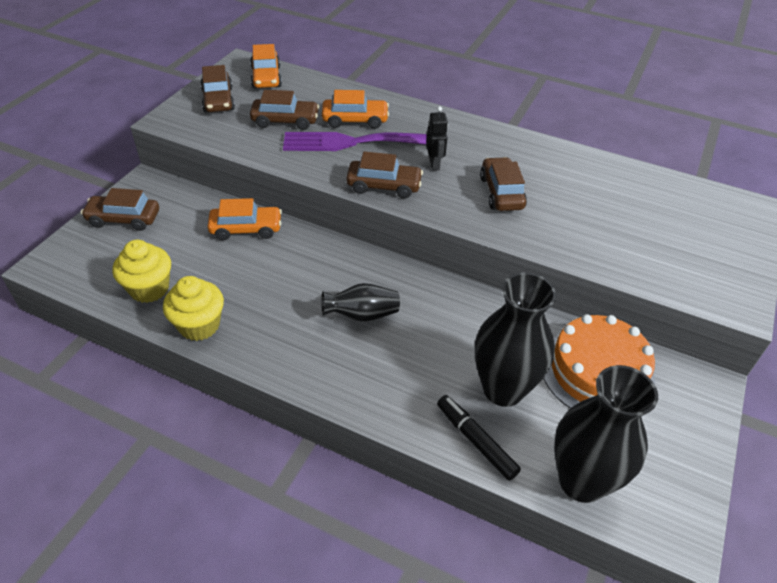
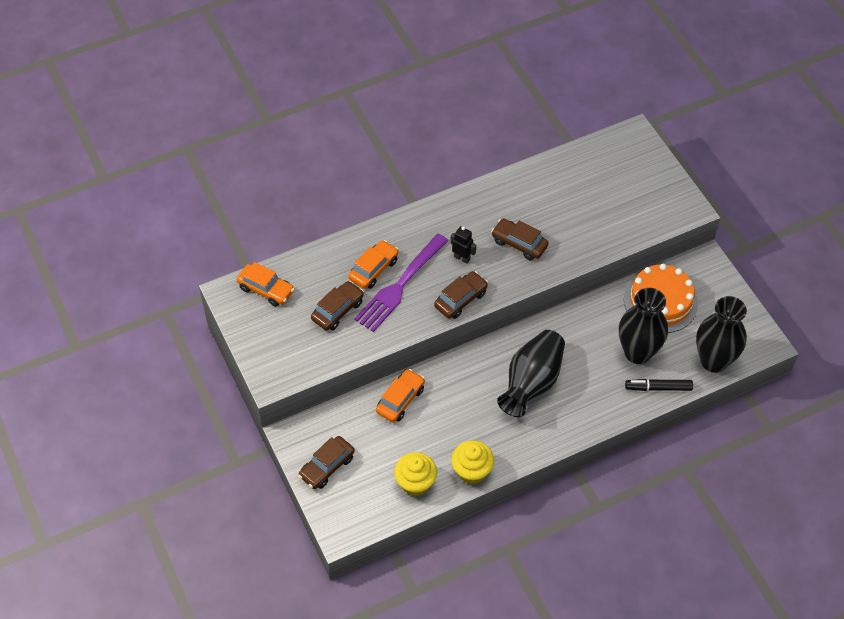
camera: 50 degrees left, 10 degrees up
(218, 100) = (272, 336): brown car -> none
(362, 315) = (531, 383): black vase -> black vase, size x1.78

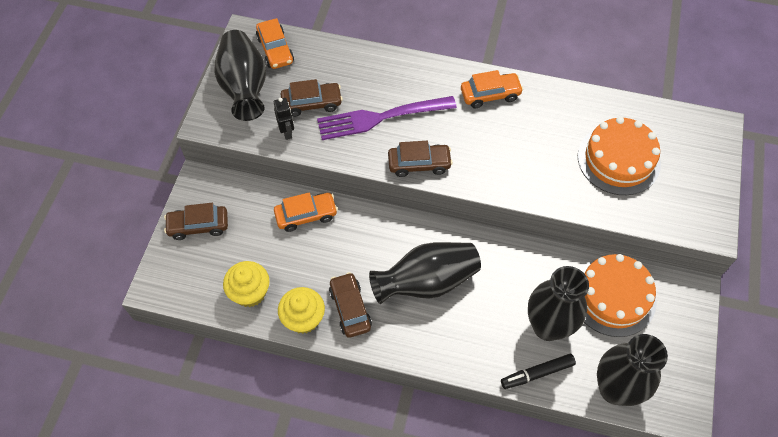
camera: 40 degrees right, 5 degrees up
(272, 334) = (244, 87): none -> black vase
(373, 269) = (373, 90): orange car -> orange car (490, 94)
(462, 258) = (454, 130): black robot -> black robot (287, 132)
(519, 243) = (516, 152): brown car -> brown car (350, 308)
(591, 202) = (618, 159): none -> orange cake
(658, 388) = (537, 373): black marker -> black marker turned 60 degrees counterclockwise

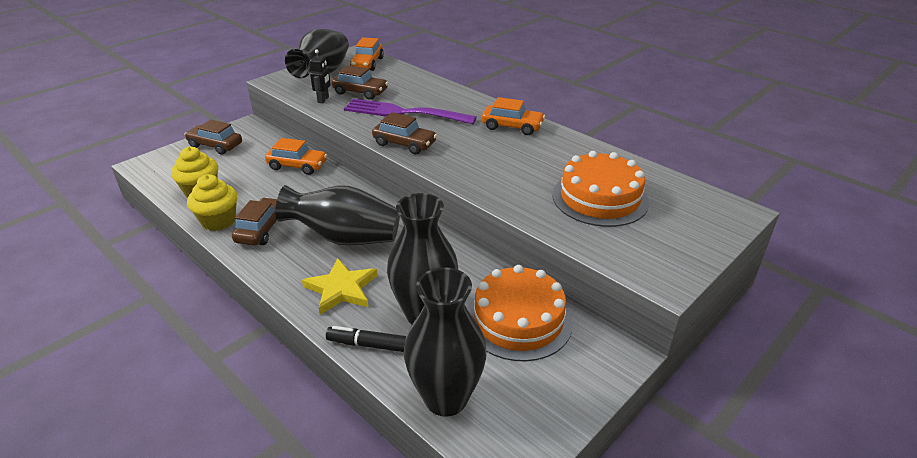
camera: 30 degrees right, 25 degrees down
(470, 335) = (341, 289): none -> yellow star

